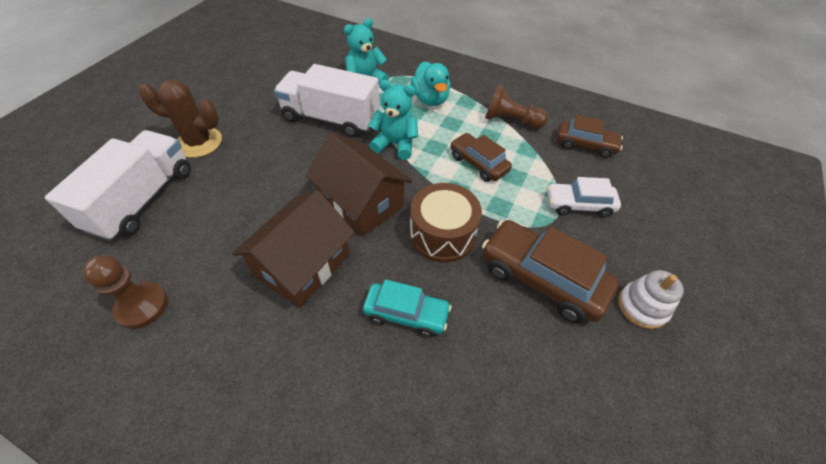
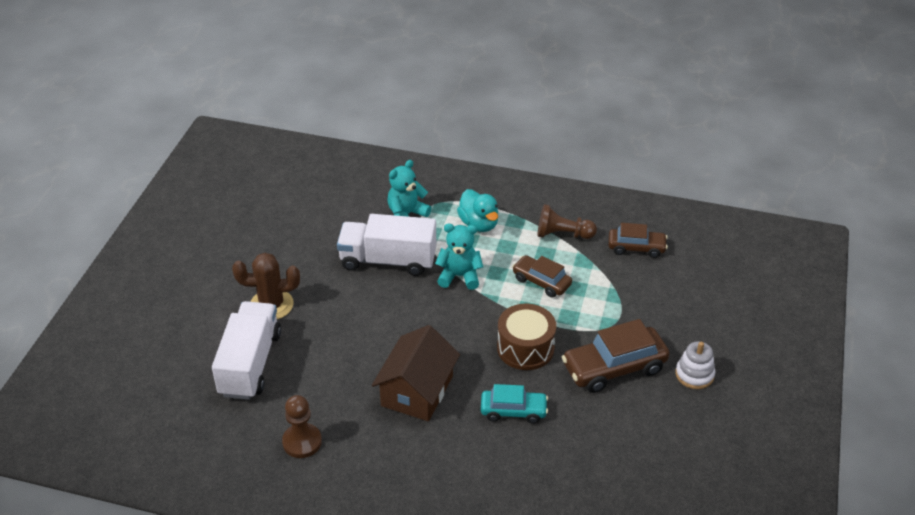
camera: 10 degrees left, 10 degrees down
(361, 202) = (447, 334): brown house -> none
(542, 278) = (614, 368): brown car -> brown car turned 45 degrees counterclockwise
(579, 205) = (636, 304): white car -> none

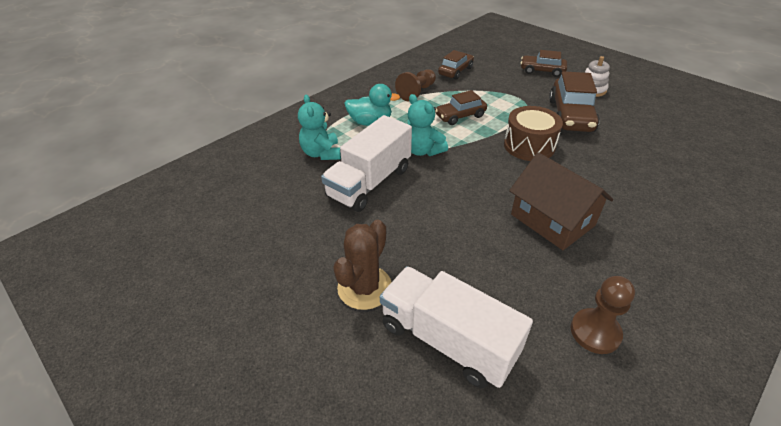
camera: 60 degrees left, 0 degrees up
(459, 276) = (423, 150): turquoise teddy bear -> turquoise teddy bear turned 75 degrees counterclockwise
(513, 411) = (599, 174): turquoise car -> none
(705, 320) = (542, 71): none -> brown car

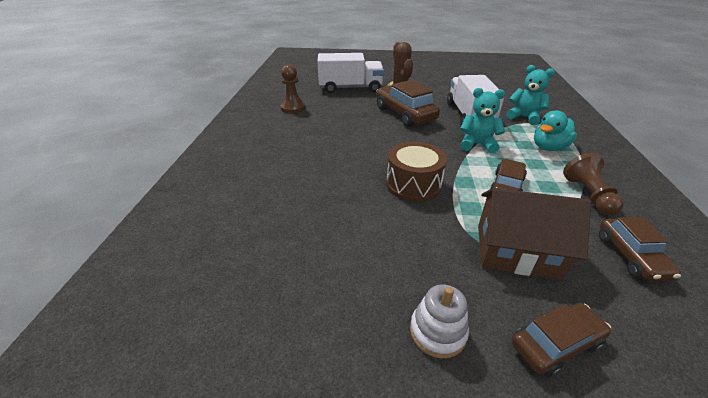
camera: 140 degrees right, 5 degrees down
(552, 220) = (345, 139): brown house -> brown house (517, 251)
(570, 116) = (415, 247): brown car -> brown car (405, 114)

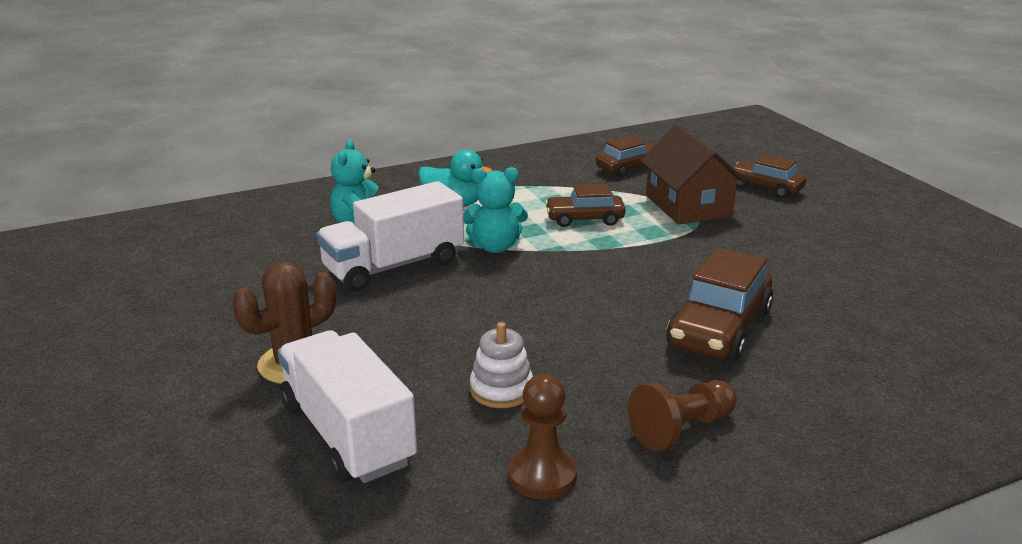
camera: 120 degrees left, 10 degrees down
(405, 114) = (441, 323): brown car -> brown car (719, 329)
(413, 184) = (653, 269): brown drum -> none
(437, 331) = (823, 223): white stacking toy -> white stacking toy (501, 389)
(477, 144) = (495, 247): turquoise teddy bear -> turquoise teddy bear turned 75 degrees counterclockwise
(588, 195) = (548, 183): brown pawn -> brown pawn (681, 429)

